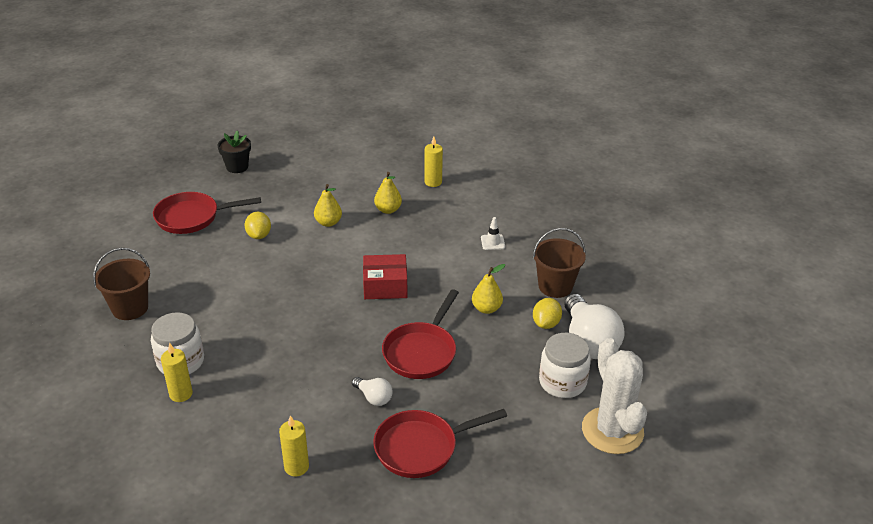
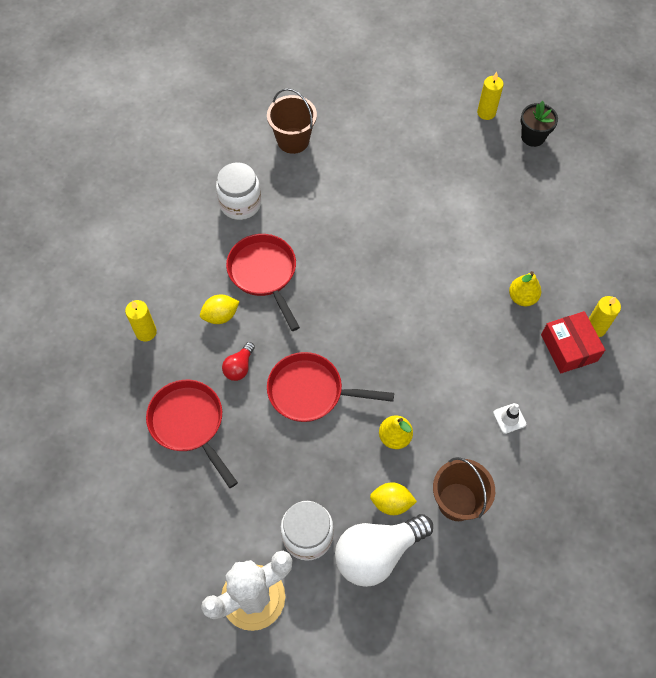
camera: 75 degrees right, 25 degrees up
(181, 394) = (204, 219): yellow candle -> yellow candle (486, 113)
(192, 217) = (434, 133): red pan -> red pan (264, 274)
(259, 235) = (430, 197): yellow lemon -> yellow lemon (220, 316)
(328, 223) = (475, 249): yellow pear -> none
(374, 397) = (239, 367): white light bulb -> red light bulb
(385, 286) = (395, 332): red box -> red box (569, 348)

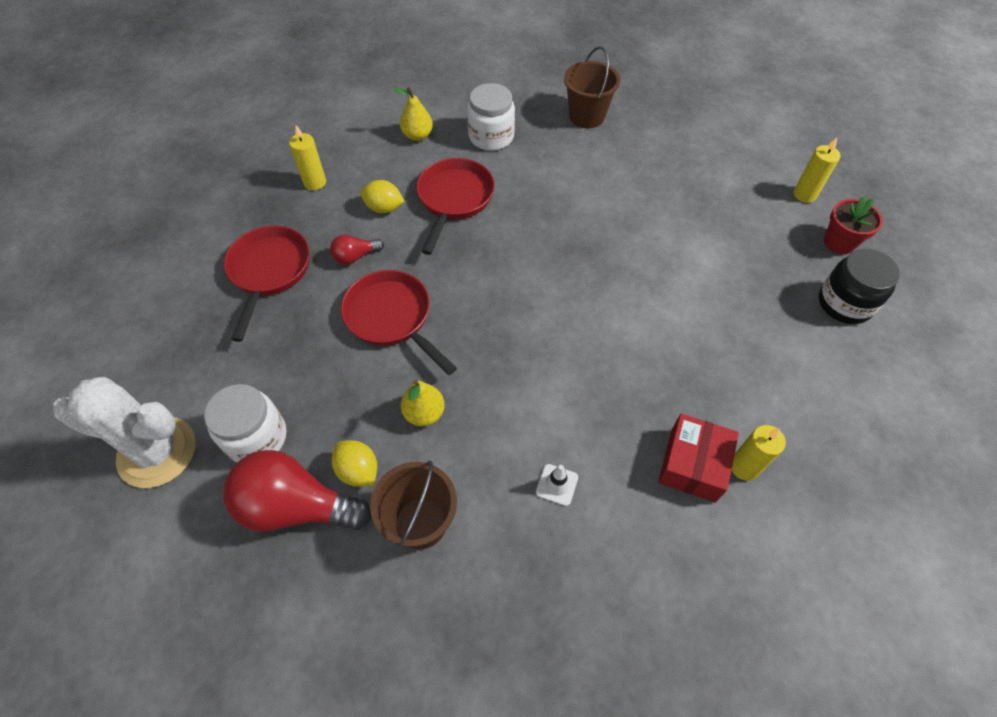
camera: 40 degrees right, 5 degrees down
(377, 553) = (296, 506): white light bulb -> red light bulb
(522, 297) = (685, 379): yellow pear -> yellow pear (417, 136)
(533, 137) = (839, 242): black flower pot -> red flower pot
(567, 180) = (844, 303): none -> black jar

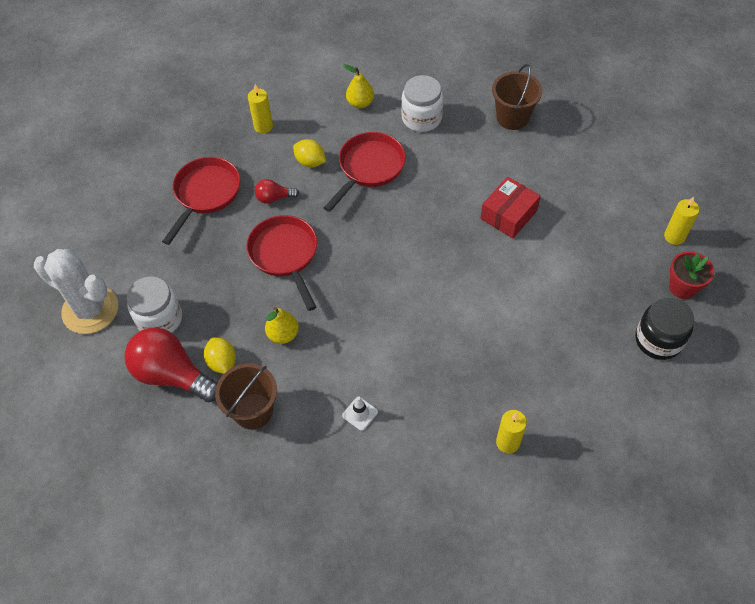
camera: 20 degrees right, 0 degrees up
(693, 464) = (468, 429): red box -> red box (508, 215)

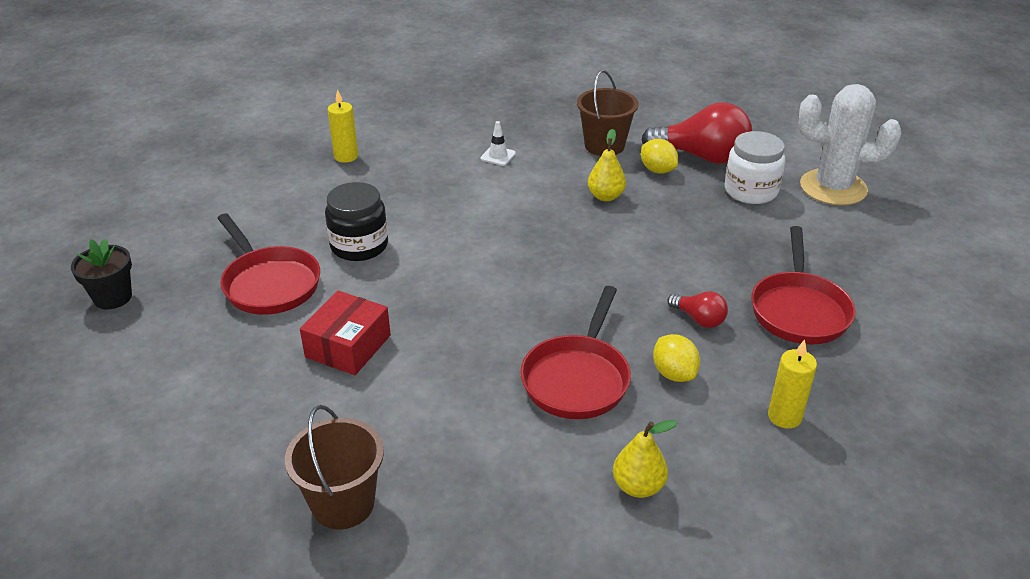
camera: 165 degrees right, 20 degrees down
(274, 198) = (699, 319): red light bulb -> red light bulb turned 60 degrees clockwise
(285, 255) = (644, 261): red pan -> red pan (269, 283)
(310, 162) = (674, 373): yellow lemon -> yellow lemon turned 45 degrees clockwise
(421, 118) = (514, 475): white jar -> none
(658, 340) = (164, 245): black jar -> black jar (359, 246)
(674, 236) = (100, 353): yellow candle -> none
(682, 287) = (113, 297): red flower pot -> black flower pot

